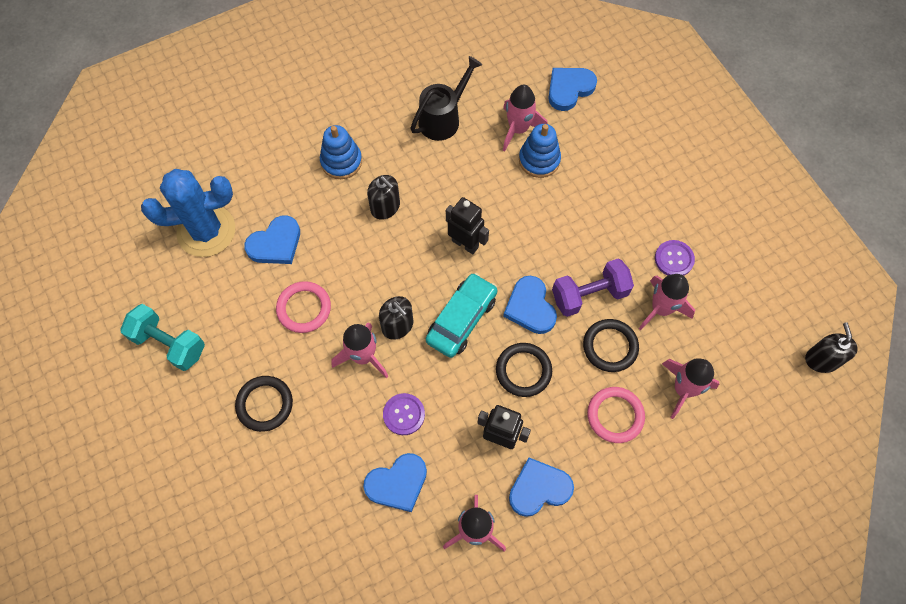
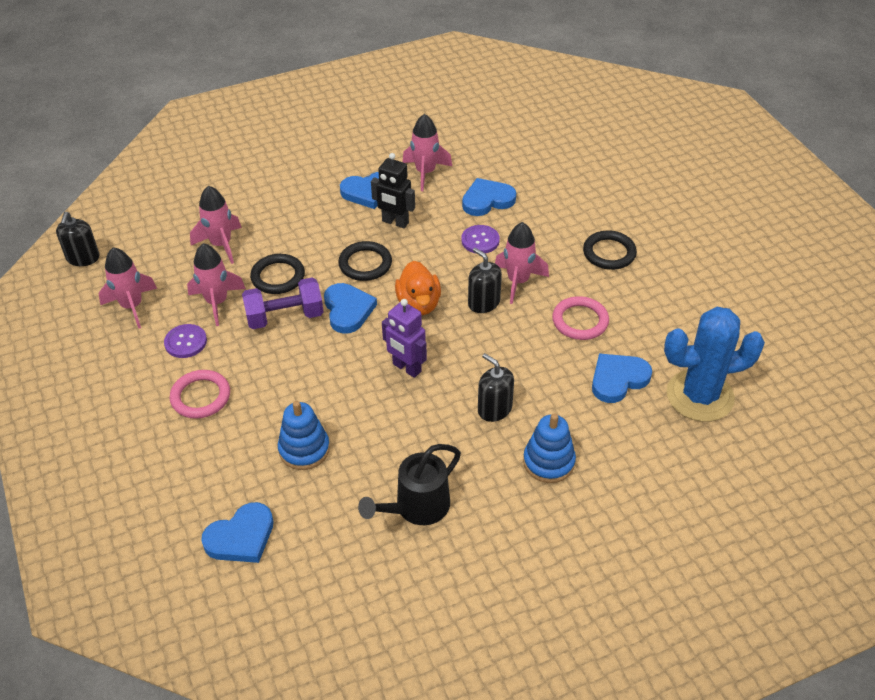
camera: 175 degrees left, 20 degrees down
(169, 344) = (712, 300): turquoise dumbbell -> none
(461, 319) = (419, 304): turquoise car -> orange duck
(465, 243) = (406, 368): black robot -> purple robot
(518, 129) = (321, 488): pink rocket -> pink rocket (132, 306)
(615, 415) = (289, 231): pink ring -> pink ring (200, 397)

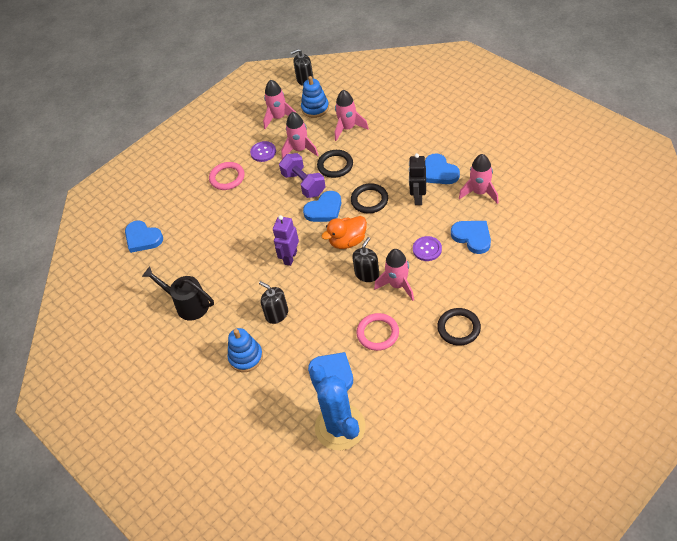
camera: 75 degrees right, 5 degrees up
(304, 449) = (209, 237): blue stacking toy -> blue stacking toy (315, 108)
(494, 409) = (277, 314): black soap dispenser -> black soap dispenser turned 75 degrees counterclockwise

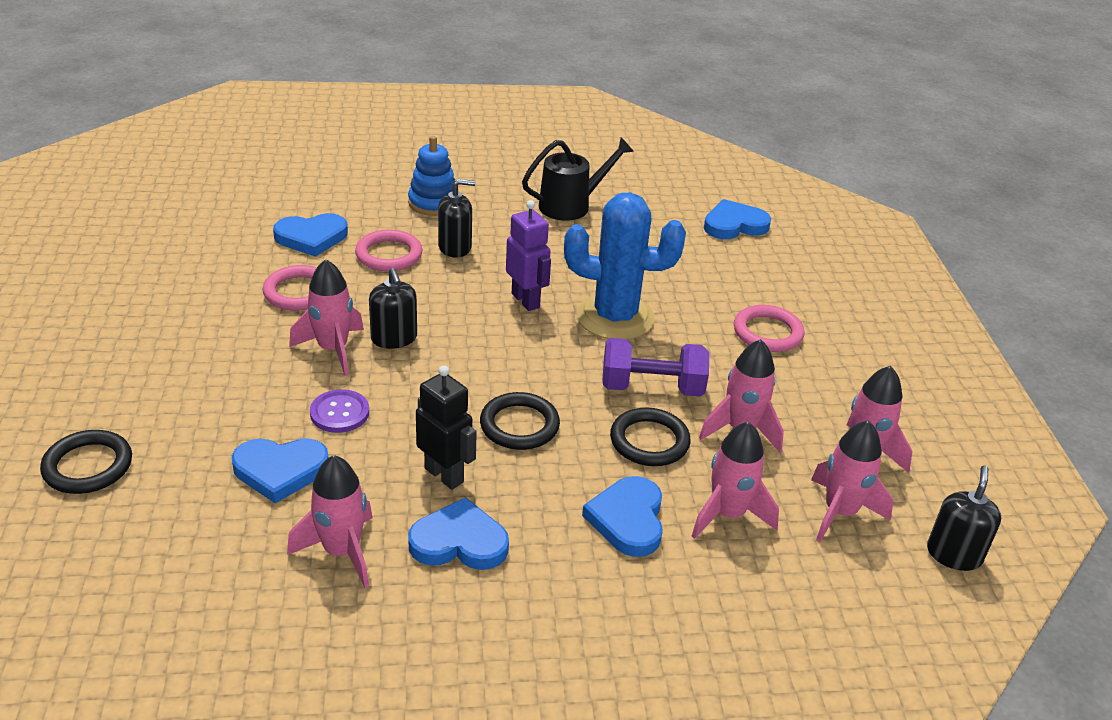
camera: 120 degrees right, 15 degrees down
(263, 152) = (785, 392): purple button -> none
(311, 331) = (389, 255): none -> pink ring
(315, 108) = (840, 512): blue stacking toy -> pink rocket
(324, 209) = (568, 374): blue heart -> blue heart (628, 519)
(340, 427) = (247, 208): blue cactus -> blue cactus (615, 317)
(347, 241) = (475, 358): orange duck -> none
(458, 328) = (186, 350): black ring -> black ring (88, 466)

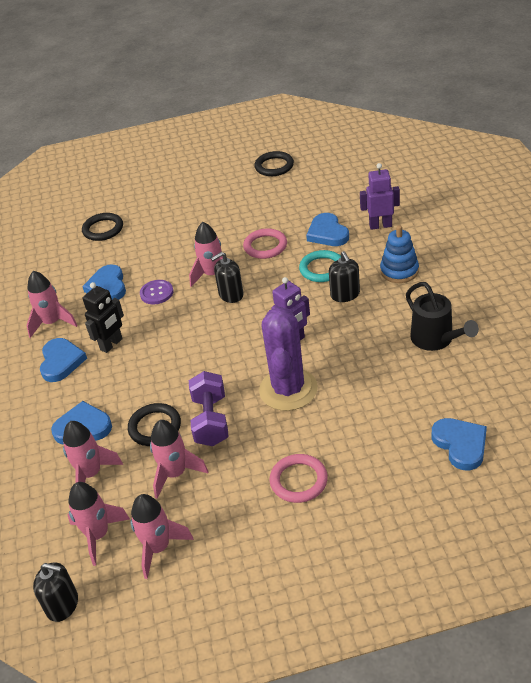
camera: 90 degrees right, 5 degrees up
(328, 197) = (380, 225): none -> purple robot
(389, 255) = (322, 269): pink ring -> turquoise ring
(519, 425) = (159, 365): black ring -> black ring (274, 166)
(615, 317) = (288, 389): blue cactus -> purple cactus

